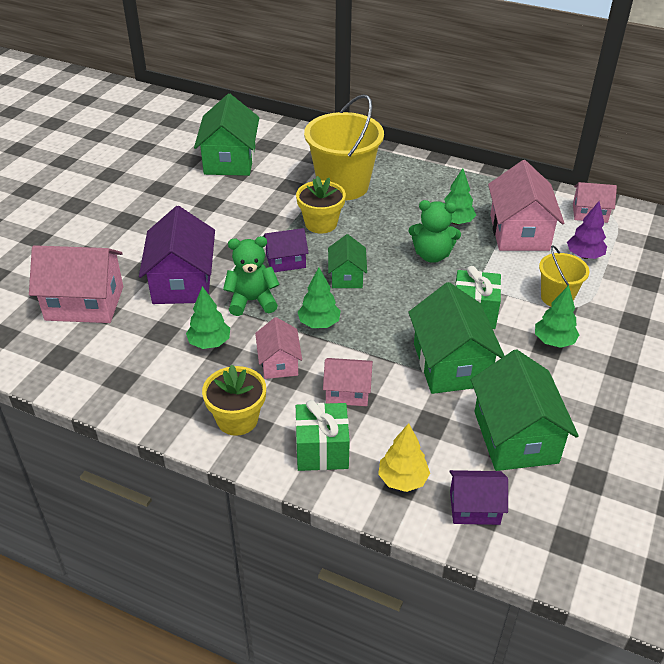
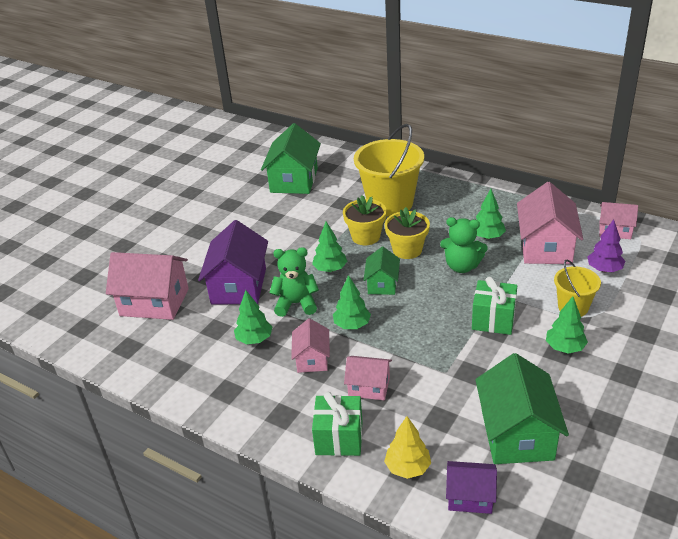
camera: 10 degrees right, 5 degrees down
(237, 419) = (269, 407): yellow flower pot -> yellow flower pot (407, 250)
(285, 261) = (330, 269): purple house -> green tree
(450, 364) = (465, 365): green house -> none

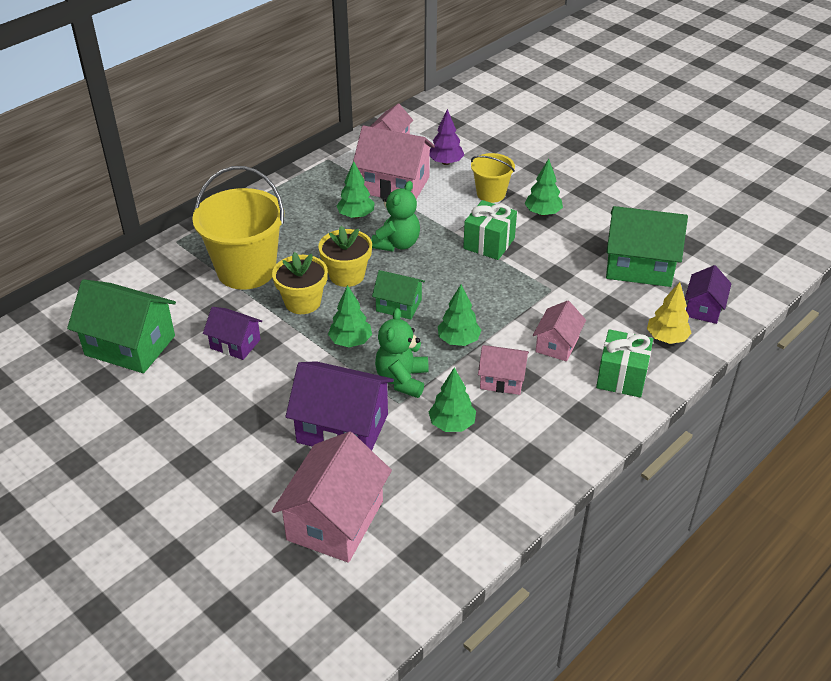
camera: 80 degrees left, 5 degrees up
(309, 219) = (235, 344): none -> purple house

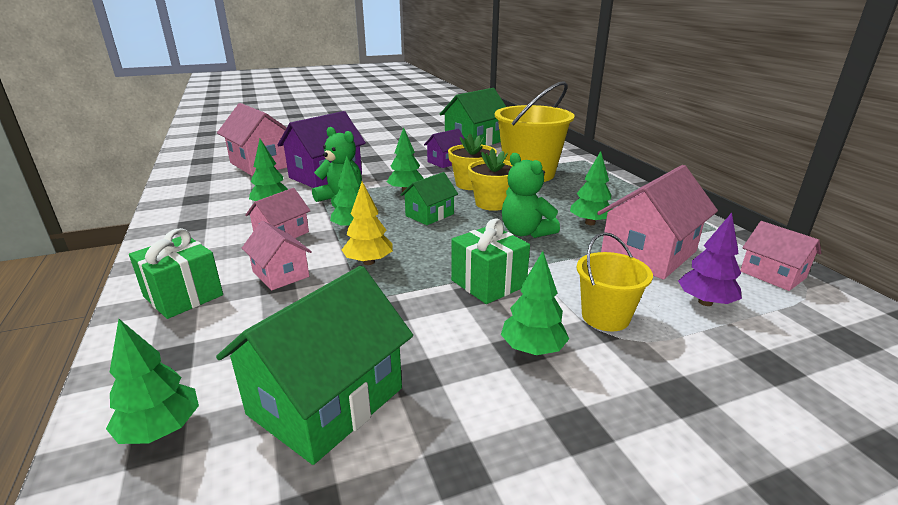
camera: 115 degrees right, 15 degrees down
(666, 338) = (175, 356): yellow tree -> yellow tree (369, 262)
(703, 308) = (161, 430): purple house -> green tree

